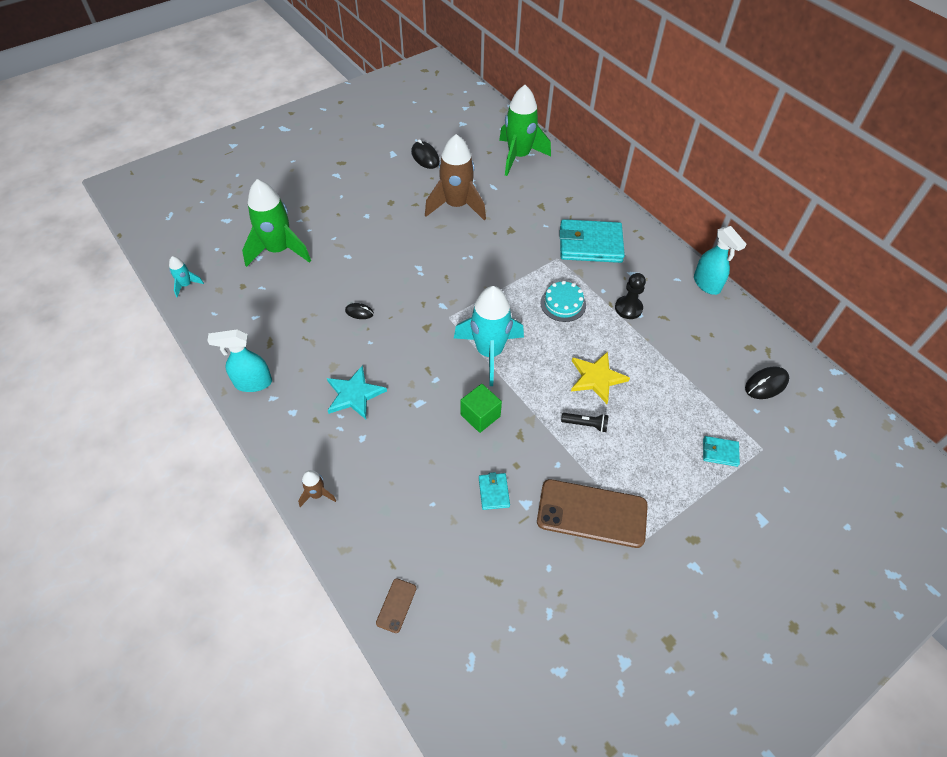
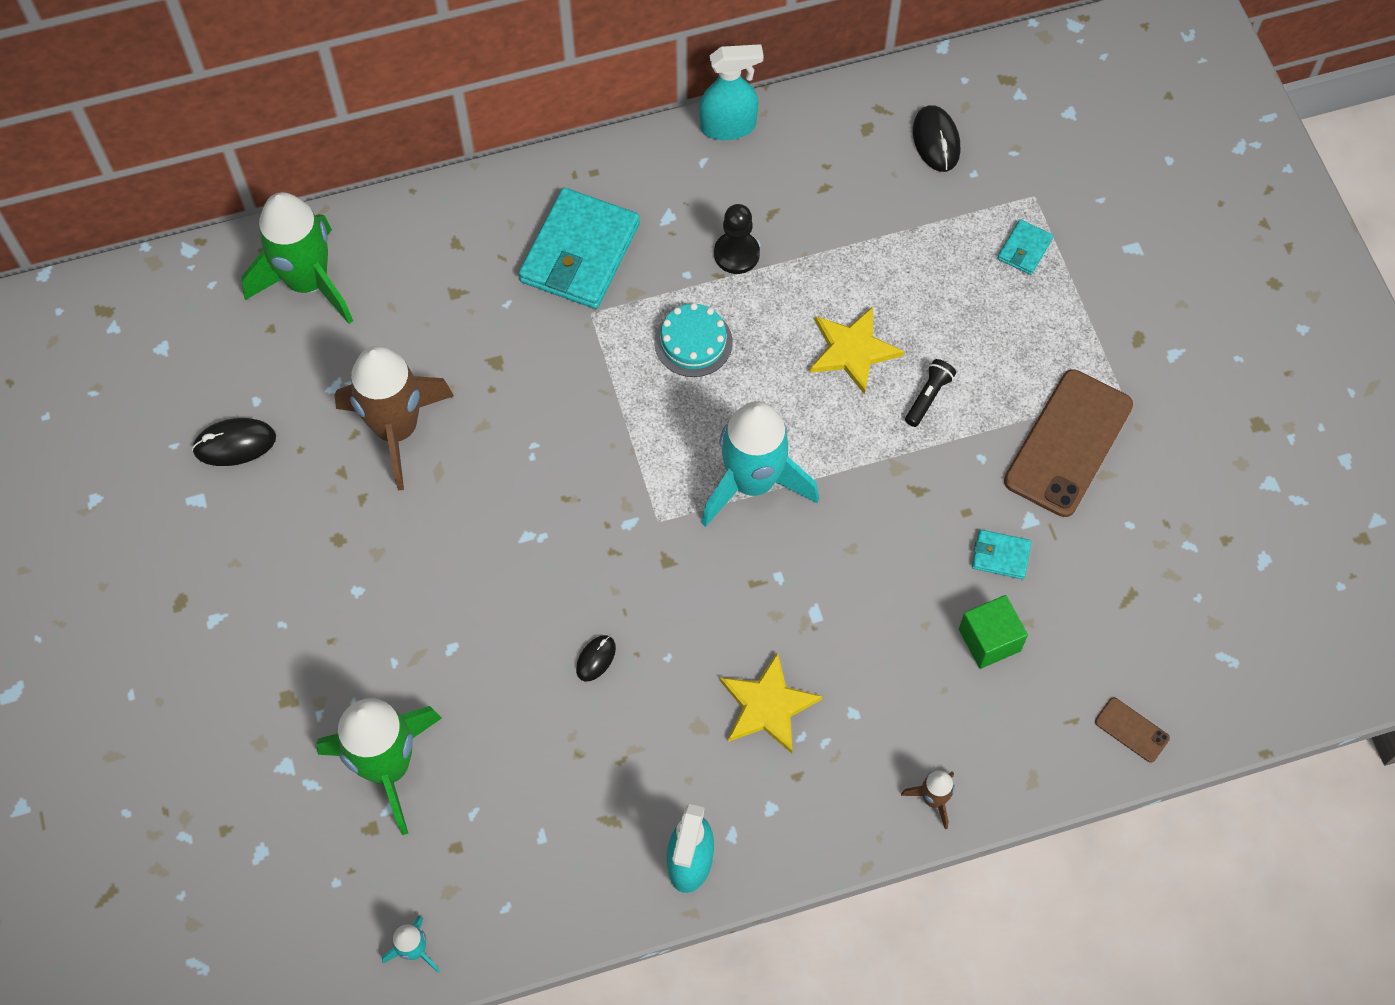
camera: 70 degrees left, 10 degrees up
(354, 394) = (767, 706): turquoise star -> yellow star
(480, 415) = (867, 533): green cube -> green cube (989, 640)

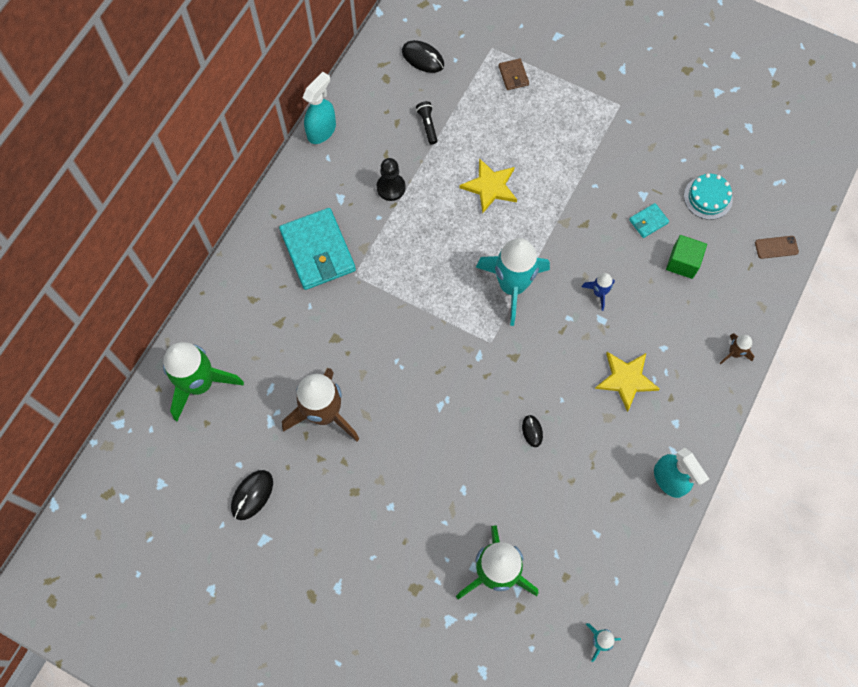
camera: 45 degrees left, 5 degrees up
(693, 342) = (416, 246): turquoise cake -> turquoise cake (708, 197)
(846, 581) = (599, 293): none -> blue rocket
(928, 397) = (544, 178): black flashlight -> black flashlight (427, 125)
(1024, 249) = (513, 75): turquoise wallet -> brown wallet
(1068, 443) = (622, 146): brown phone -> none

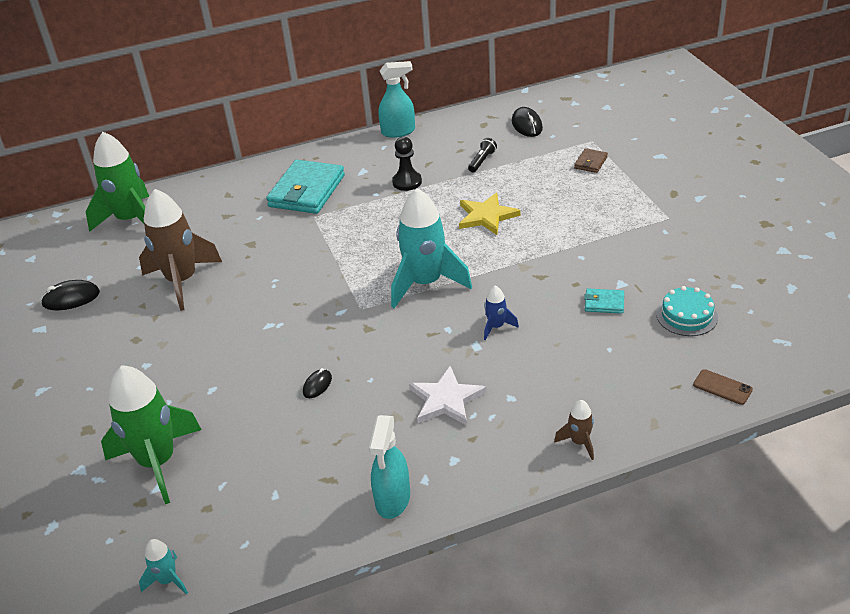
camera: 45 degrees right, 30 degrees down
(626, 379) = (446, 399): yellow star -> white star
(682, 262) = (605, 347): green cube -> none

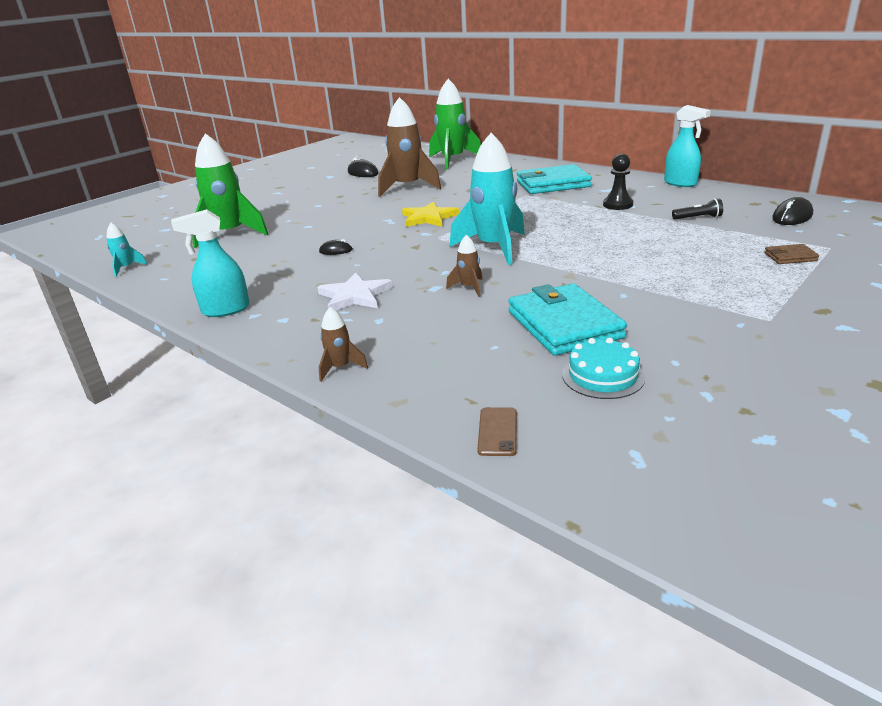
camera: 60 degrees right, 10 degrees down
(486, 216) = (620, 242): yellow star -> yellow star (428, 218)
(496, 327) = (469, 288): blue rocket -> brown rocket
(604, 303) = (564, 325): turquoise wallet -> turquoise wallet, size x2.23

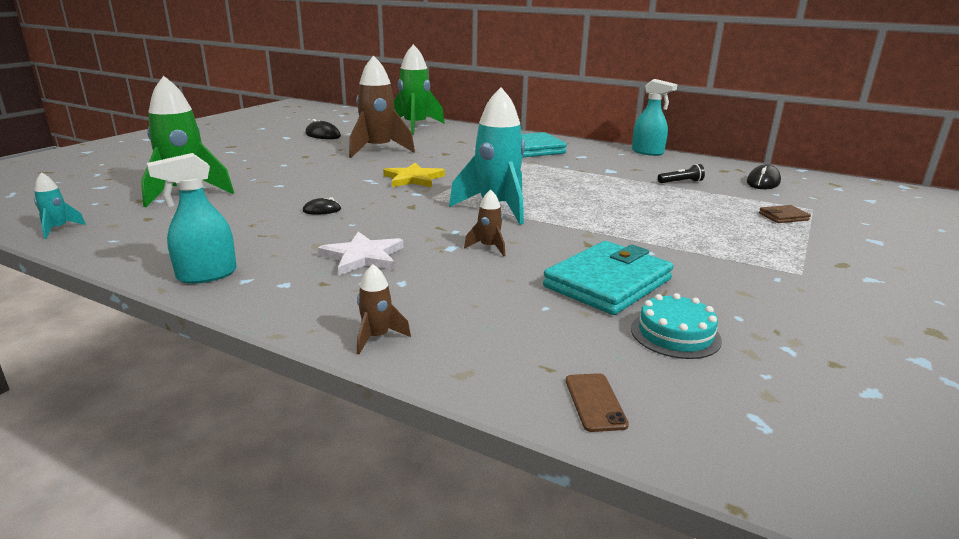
camera: 15 degrees left, 5 degrees down
(564, 325) = (607, 283): turquoise wallet -> turquoise wallet turned 75 degrees clockwise
(618, 205) = (600, 170): black pawn -> none

